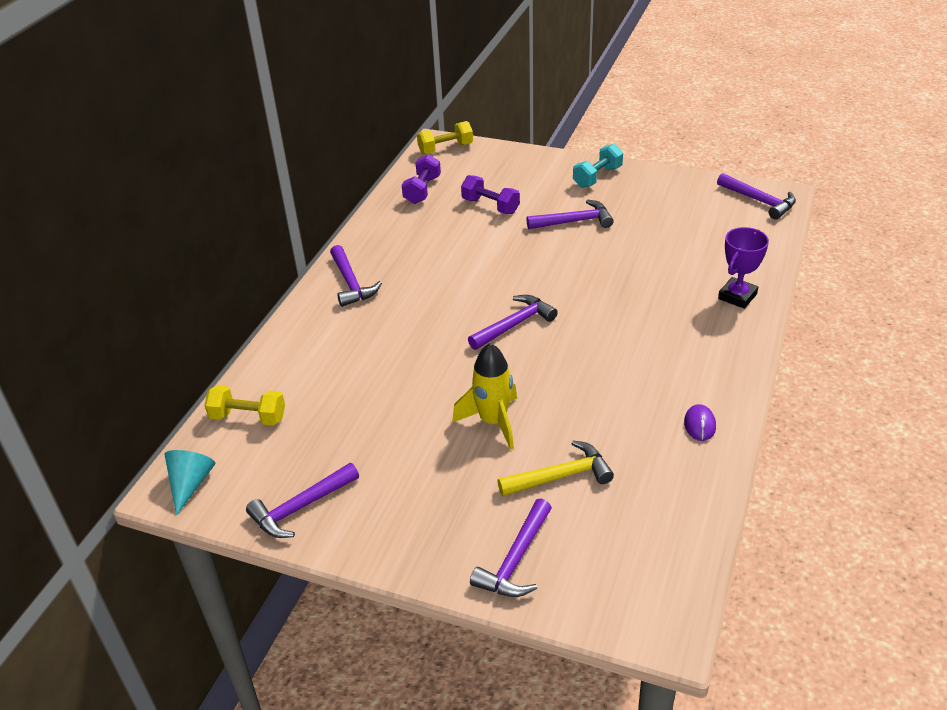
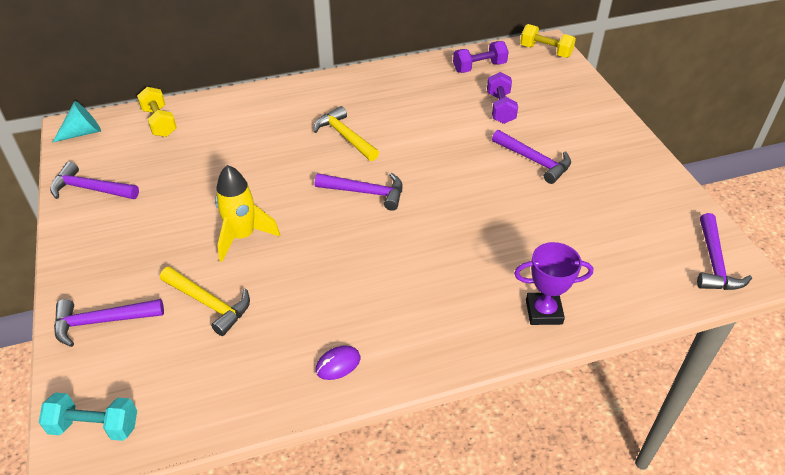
camera: 50 degrees right, 5 degrees up
(351, 283) = (335, 92): purple hammer -> none
(425, 304) = (345, 137): none -> yellow hammer
(597, 177) = (613, 144): turquoise dumbbell -> turquoise dumbbell (95, 426)

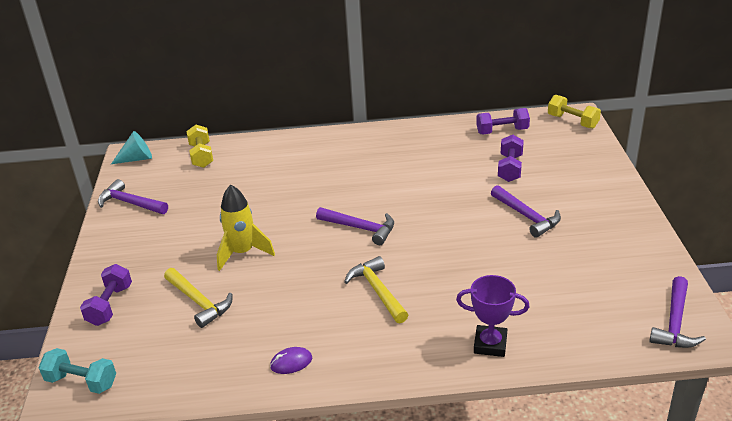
camera: 15 degrees right, 10 degrees down
(102, 321) = (110, 305): purple hammer -> purple dumbbell
(345, 137) = (357, 180): yellow hammer -> yellow hammer (377, 291)

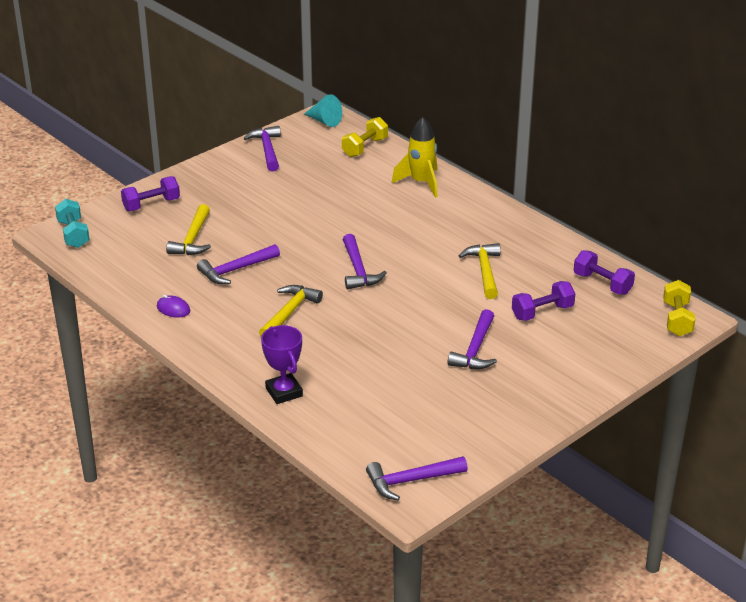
camera: 50 degrees right, 0 degrees up
(243, 253) = (266, 230): yellow rocket -> yellow rocket (421, 183)
(279, 295) = (236, 270): none -> purple hammer
(432, 171) = (484, 271): none -> yellow hammer

